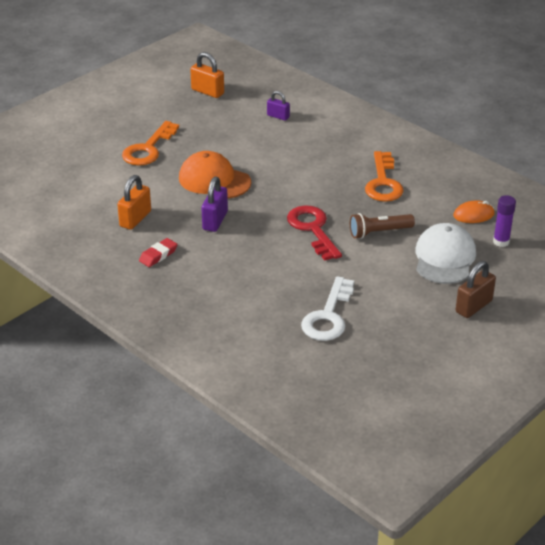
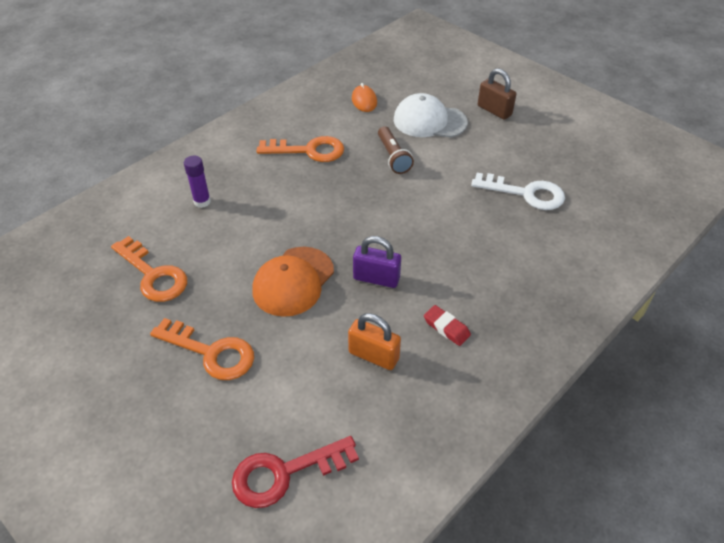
camera: 90 degrees left, 10 degrees up
(207, 92) = (78, 294): orange padlock -> none
(224, 118) = (153, 275): none -> orange key
(278, 116) = (161, 226): purple padlock -> none
(313, 229) = (390, 201): red key -> red key (284, 473)
(501, 242) = (403, 90): purple glue stick -> purple glue stick (202, 202)

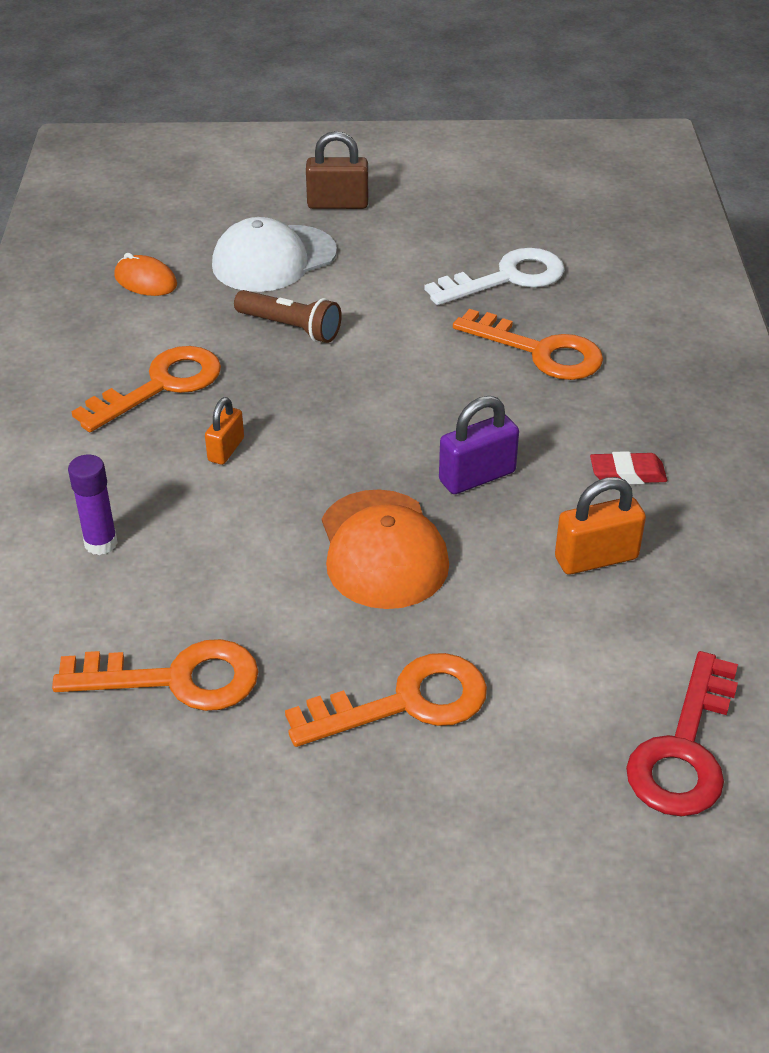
camera: 45 degrees left, 5 degrees down
(295, 194) = (226, 450): none -> orange padlock
(490, 239) = (540, 351): none -> orange key

